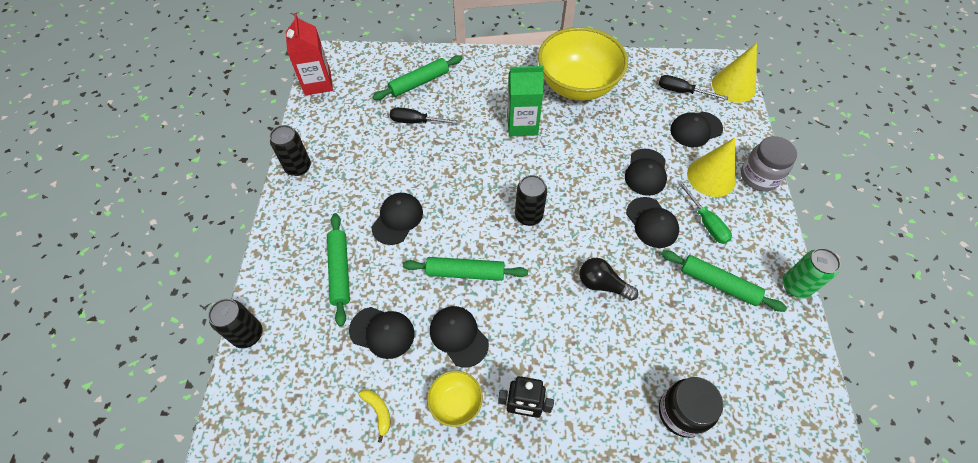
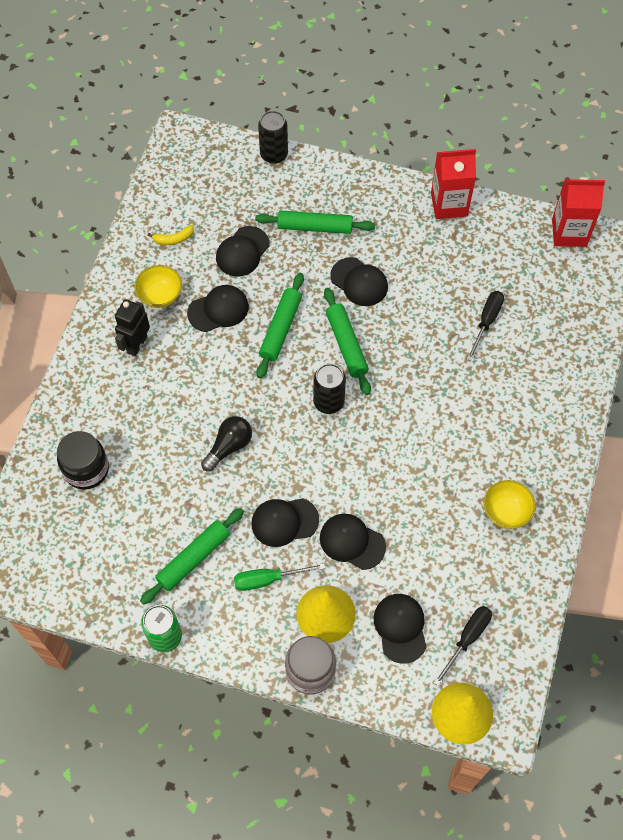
camera: 105 degrees right, 5 degrees up
(298, 167) = (449, 204): black can -> red carton
(419, 83) = (548, 335): green rolling pin -> green rolling pin (346, 345)
(522, 124) = (456, 430): green carton -> none
(577, 85) = (506, 511): yellow bowl -> yellow bowl, size x0.45

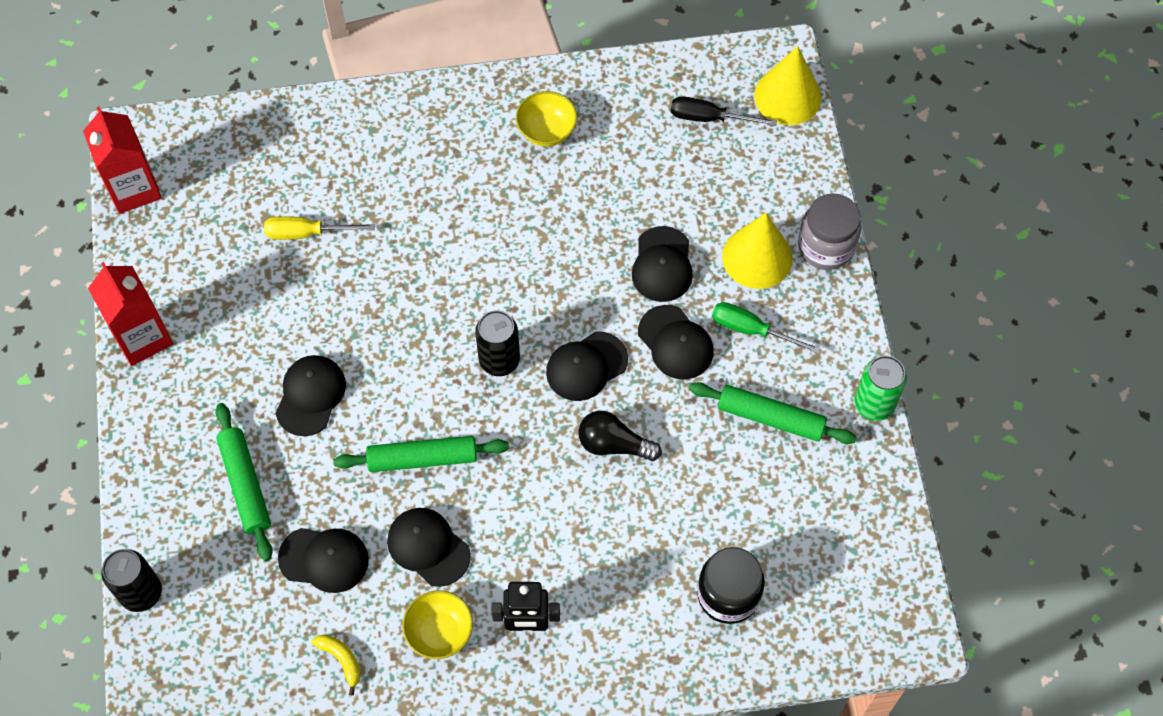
camera: 115 degrees left, 0 degrees up
(268, 579) = (751, 330): green screwdriver -> green screwdriver turned 150 degrees clockwise
(346, 345) = (410, 373): green rolling pin -> none
(400, 628) = (732, 181): black cap -> black cap (586, 366)
(486, 322) = (307, 233): black screwdriver -> yellow screwdriver

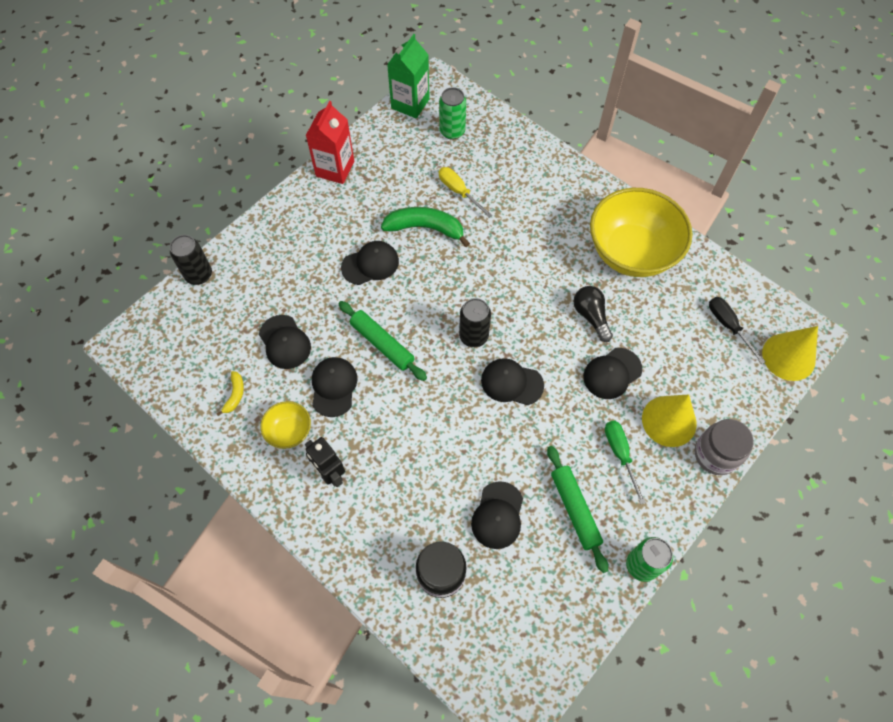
camera: 50 degrees right, 0 degrees up
(134, 189) = (410, 104): red carton -> green carton
(219, 176) = (452, 131): none -> green can
(245, 485) = (295, 274): green rolling pin -> none
(320, 304) = (425, 228): none -> green banana
(546, 131) = (631, 252): yellow bowl -> yellow bowl, size x2.20
(614, 445) = (478, 434): black light bulb -> black light bulb (591, 316)
(675, 343) = (571, 418): black cap -> black cap (497, 515)

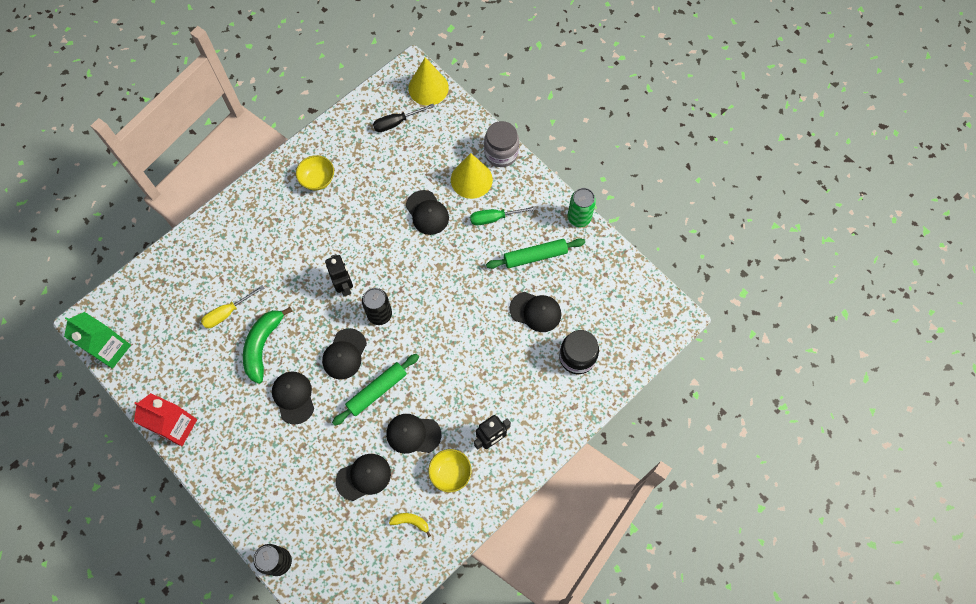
camera: 85 degrees left, 5 degrees up
(452, 131) = (155, 312): green can -> none
(504, 296) = (344, 286): none -> black robot
(511, 383) = (426, 289): black cap -> black cap (344, 354)
(591, 316) = (374, 220): black light bulb -> none
(631, 252) = (317, 179): yellow bowl -> yellow bowl, size x0.45

